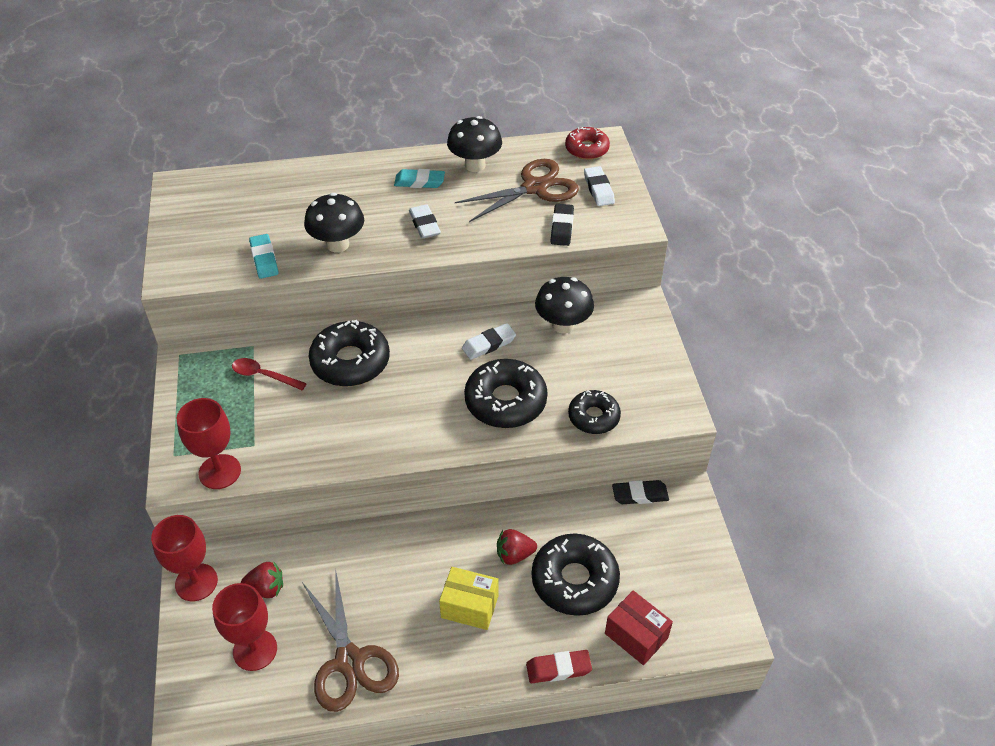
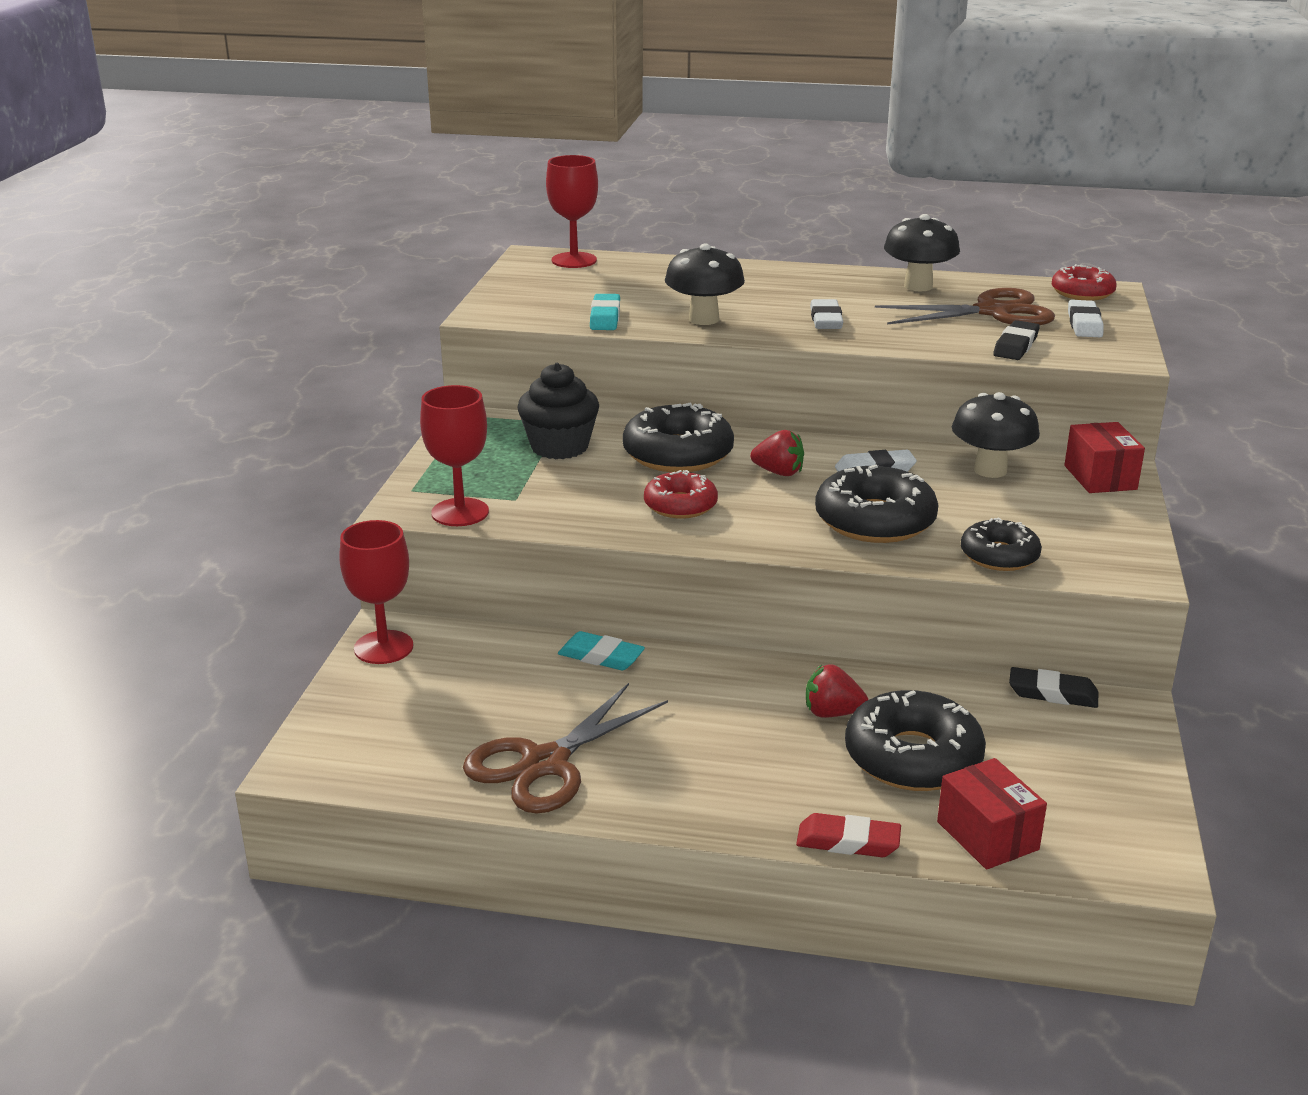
camera: 20 degrees right, 20 degrees down
(255, 650) = (424, 724): red goblet -> red goblet (574, 260)
(263, 375) = (559, 447): red spoon -> black cupcake
(266, 588) = (469, 672): red strawberry -> red strawberry (779, 472)
(349, 661) = (544, 764): brown scissors -> brown scissors turned 45 degrees clockwise
(372, 420) = (680, 505): none -> red donut
(419, 182) = (837, 289): turquoise eraser -> turquoise eraser (601, 656)
(469, 606) = (741, 749): yellow box -> none
(632, 315) = (1100, 477): none -> red box

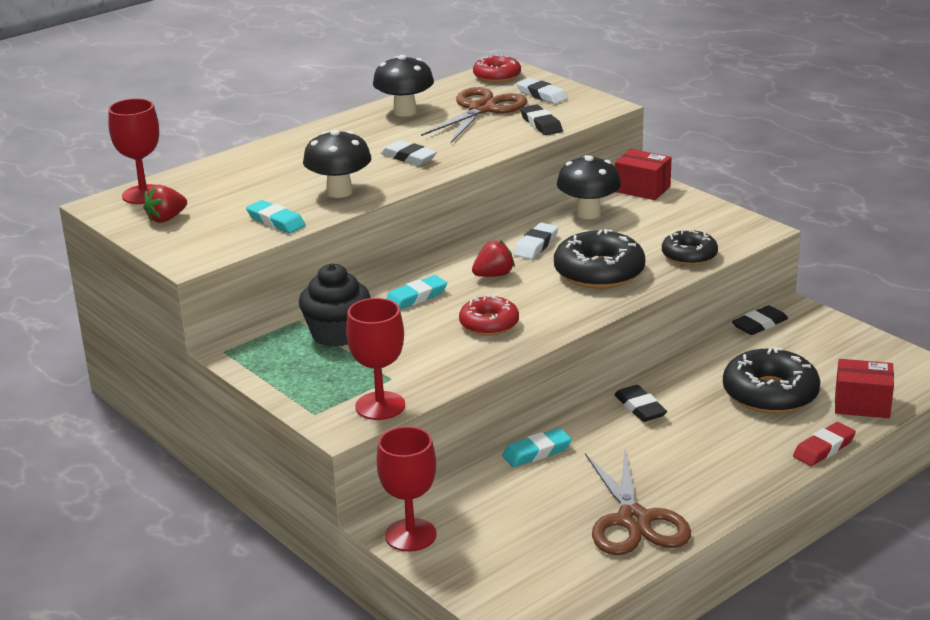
camera: 50 degrees left, 0 degrees up
(678, 454) = (416, 297): black donut -> turquoise eraser
(763, 683) = (640, 408): none -> black eraser
(832, 713) = (698, 399): red strawberry -> red strawberry (166, 219)

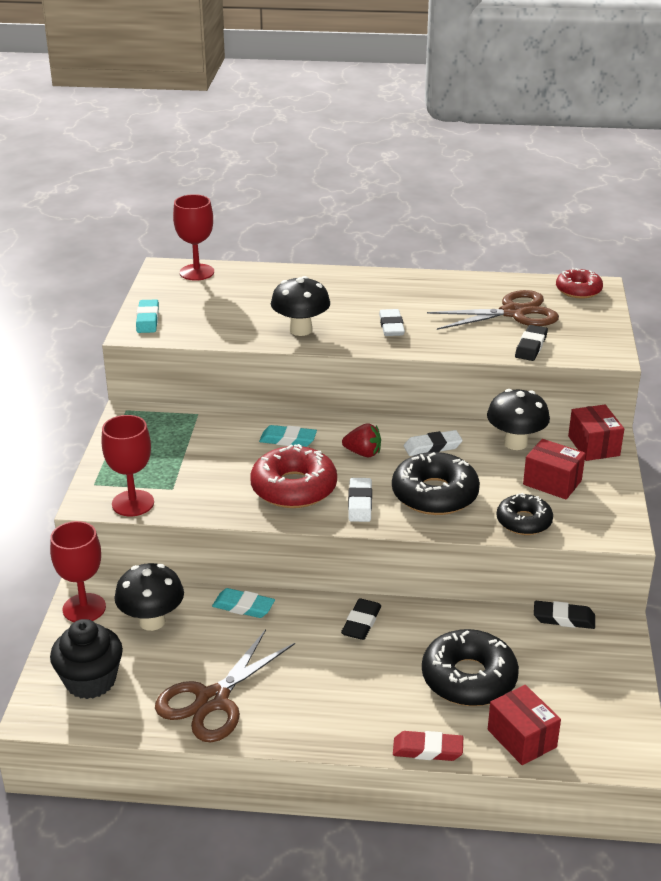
camera: 45 degrees right, 5 degrees up
(166, 219) = (176, 296): red strawberry -> none
(276, 221) = (226, 331): turquoise eraser -> turquoise eraser (147, 320)
(337, 334) = (199, 437): black cupcake -> black cupcake (90, 681)
(405, 112) = (458, 289): black mushroom -> black mushroom (152, 621)
(489, 324) = (294, 488): red donut -> red donut, size x1.61
(542, 95) = (580, 322): white eraser -> white eraser (360, 503)
(660, 224) = (552, 482): none -> red box

